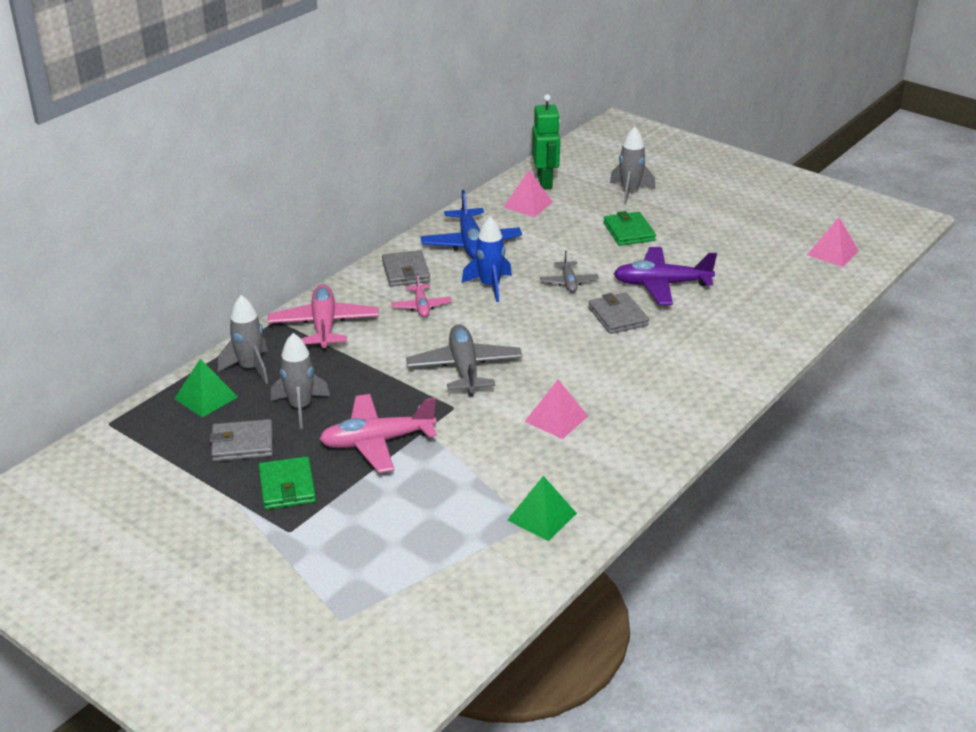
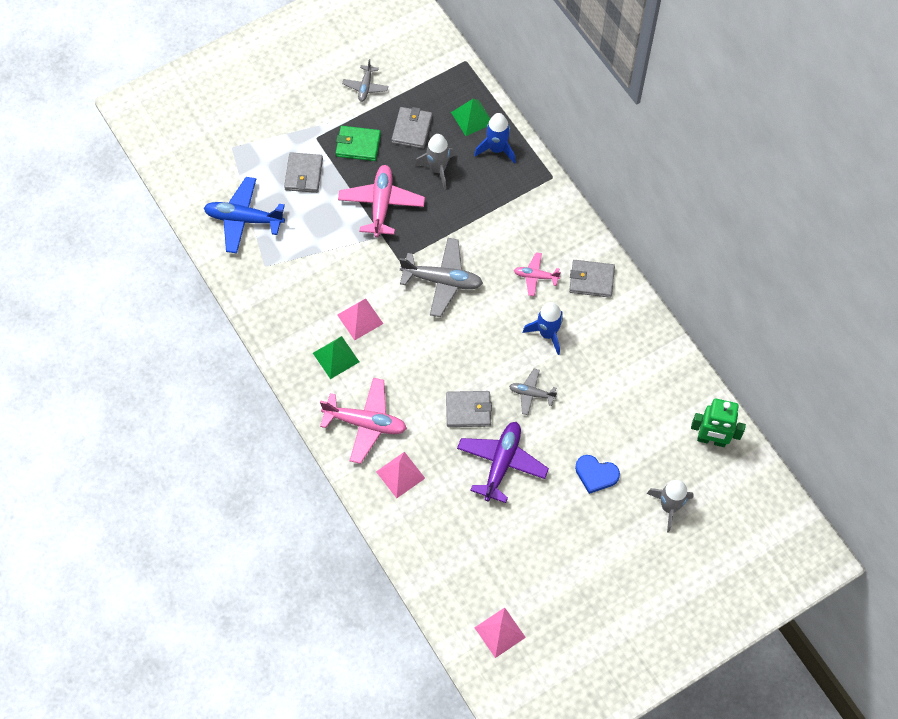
camera: 110 degrees right, 30 degrees up
(179, 505) = (365, 87): none -> grey plane
(250, 368) = (497, 149): grey rocket -> blue rocket
(324, 326) = (533, 205): pink plane -> pink plane (365, 423)
(359, 526) = (303, 174): none -> grey wallet
(471, 244) = (619, 341): blue plane -> blue plane (244, 219)
(528, 204) = (673, 410): pink pyramid -> pink pyramid (400, 474)
(542, 516) = (267, 275): green pyramid -> green pyramid (336, 357)
(629, 232) = (596, 474): green wallet -> blue heart

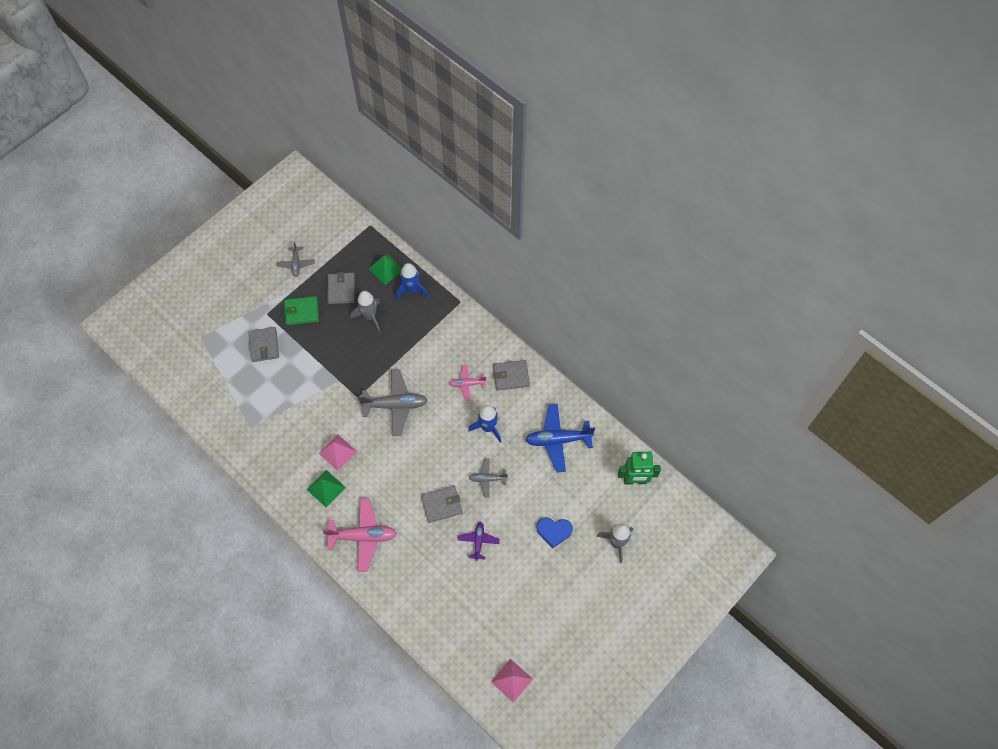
camera: 15 degrees left, 0 degrees up
(244, 219) = (225, 393): blue plane -> blue plane (558, 440)
(381, 204) = (332, 355): pink plane -> none
(400, 474) = (401, 571): pink pyramid -> none
(501, 463) = (478, 541): purple plane -> purple plane, size x0.56

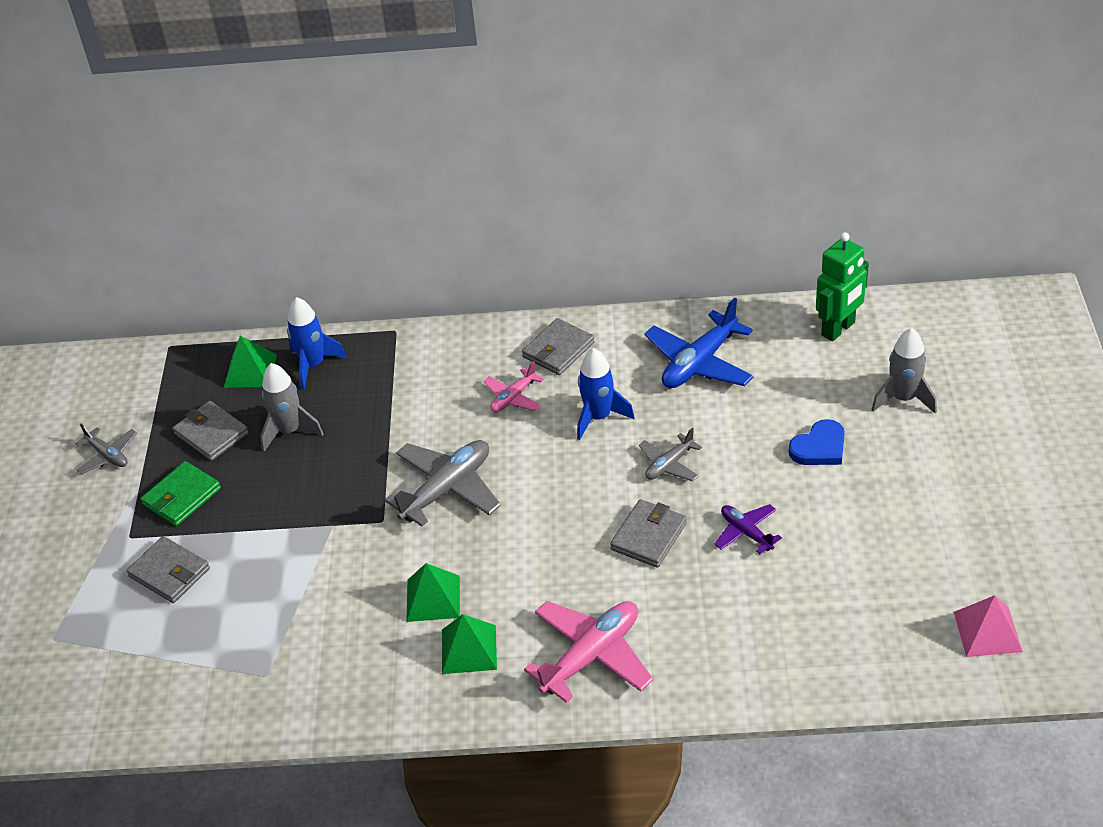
camera: 40 degrees left, 20 degrees down
(337, 452) = (433, 598): pink pyramid -> green pyramid

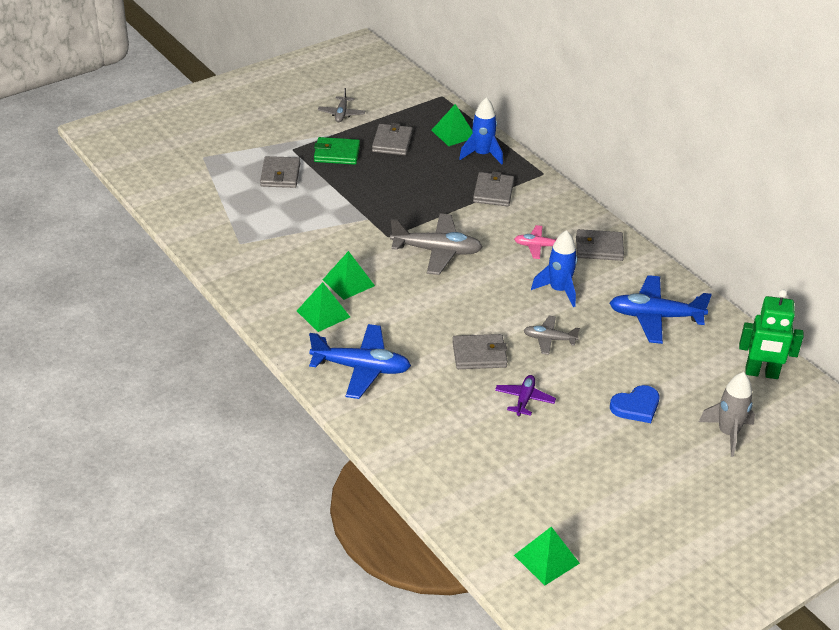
camera: 50 degrees right, 5 degrees down
(290, 431) = (422, 169): grey rocket -> none
(388, 388) = (493, 192): none -> grey wallet
(591, 656) = (361, 368): pink plane -> blue plane
(819, 447) = (636, 406): blue heart -> blue heart turned 45 degrees counterclockwise
(987, 631) = (546, 559): pink pyramid -> green pyramid

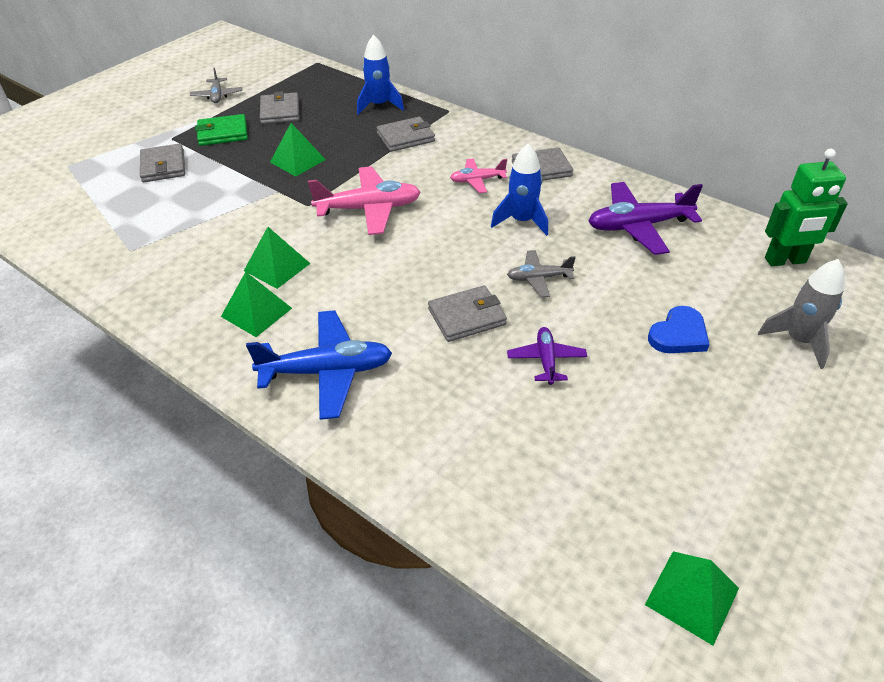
camera: 15 degrees left, 5 degrees up
(437, 251) = (368, 209): grey plane -> pink plane
(453, 133) = (341, 92): green pyramid -> green pyramid (297, 161)
(493, 192) = (405, 137): grey wallet -> grey wallet turned 75 degrees clockwise
(655, 317) = (638, 226): blue plane -> purple plane

